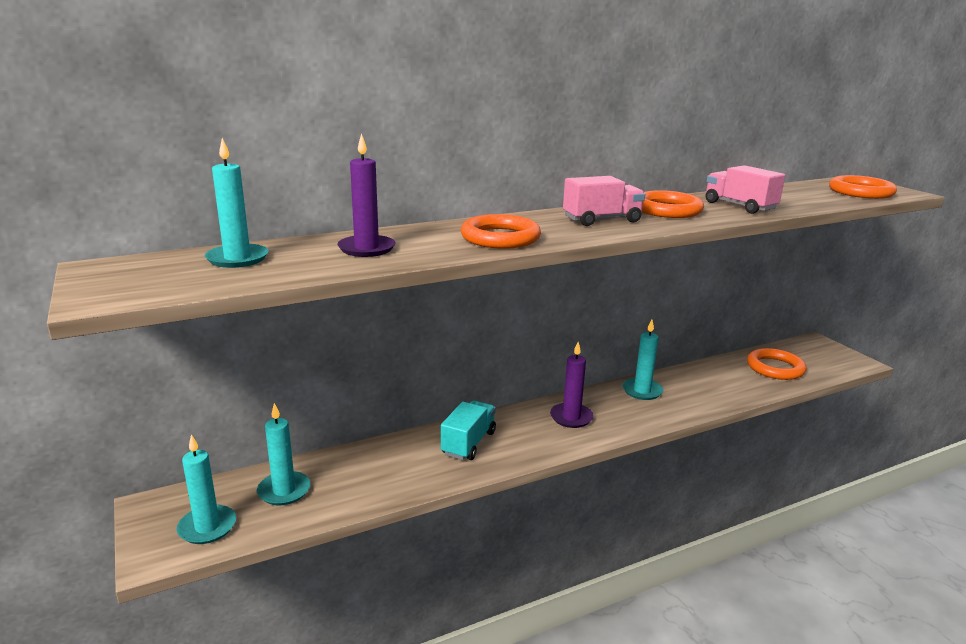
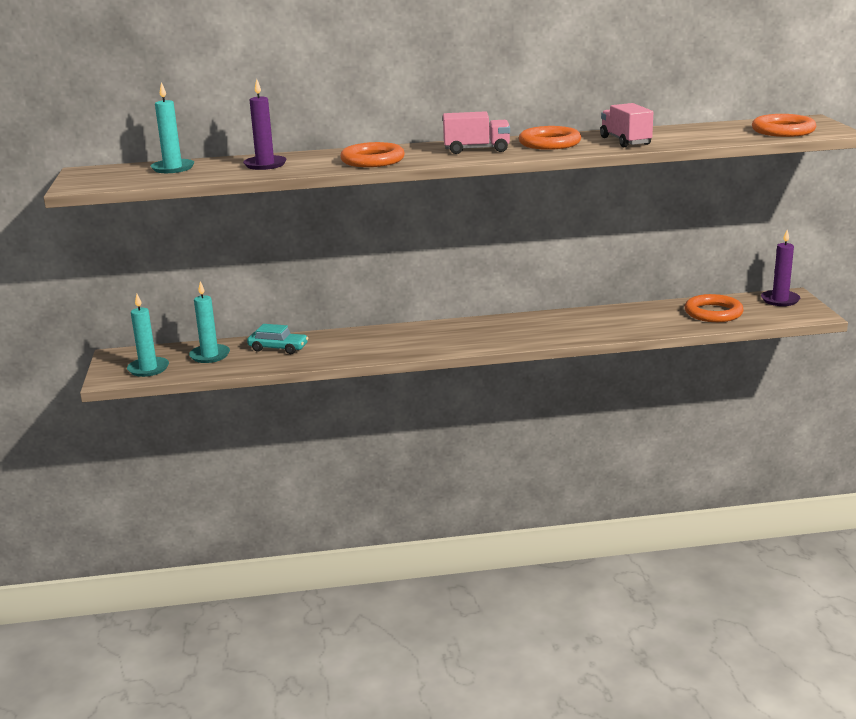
camera: 20 degrees right, 0 degrees up
(367, 467) = (278, 348): none -> turquoise car
(468, 443) = (368, 341): turquoise truck -> none
(571, 417) = (470, 332): purple candle -> purple candle (780, 300)
(642, 391) = (555, 320): turquoise candle -> none

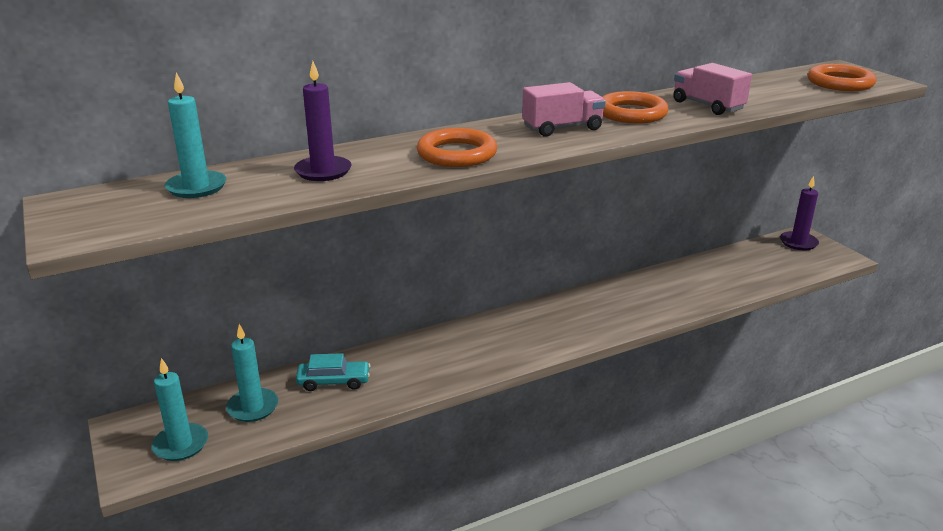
camera: 20 degrees left, 5 degrees up
(713, 313) = (754, 266): orange ring -> none

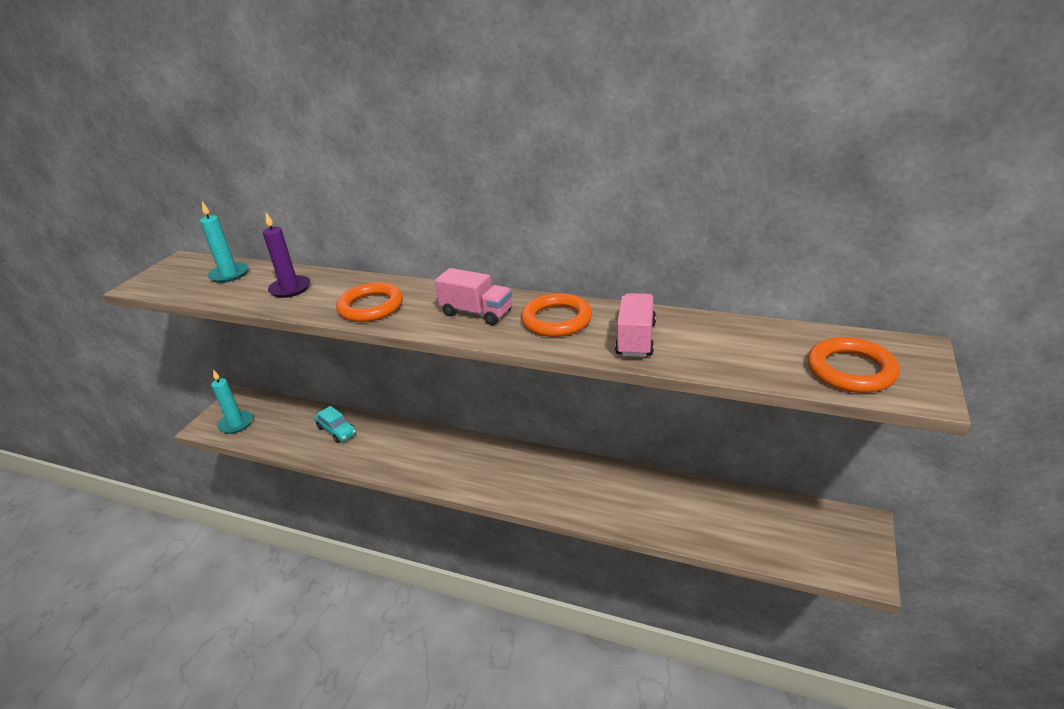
camera: 50 degrees right, 5 degrees up
(253, 407) = (286, 422): turquoise candle -> none
(798, 243) = (843, 528): purple candle -> none

